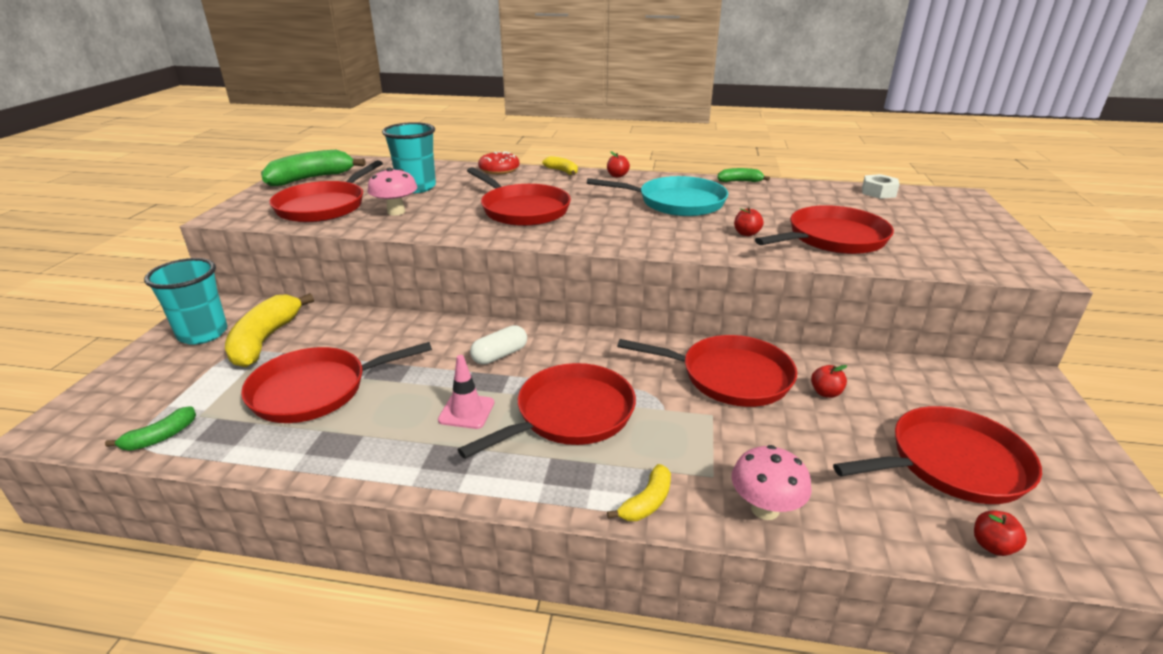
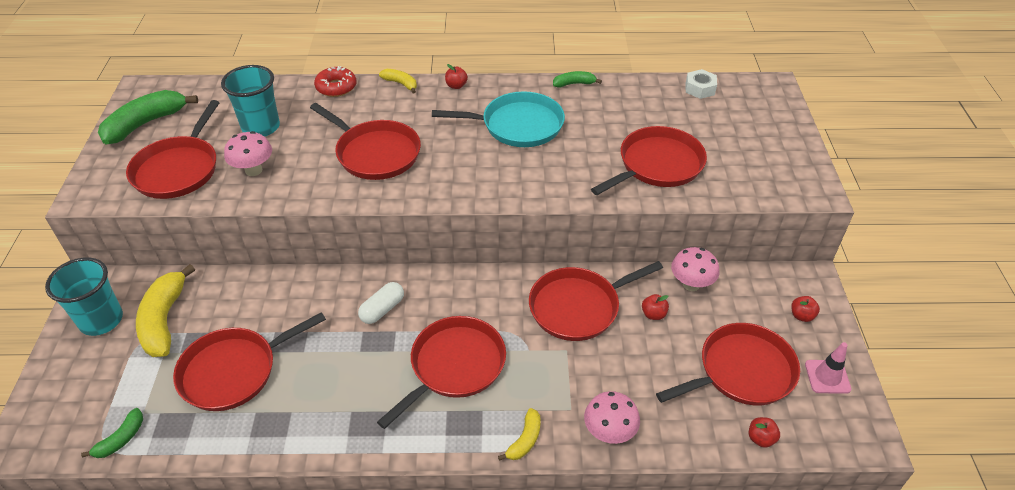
camera: 10 degrees left, 15 degrees up
(466, 411) = (369, 375): pink traffic cone -> pink traffic cone (827, 377)
(730, 376) = (578, 307): red pan -> red pan turned 150 degrees clockwise
(746, 233) = (583, 166): red apple -> red apple (801, 316)
(873, 370) = (691, 284): none -> pink mushroom

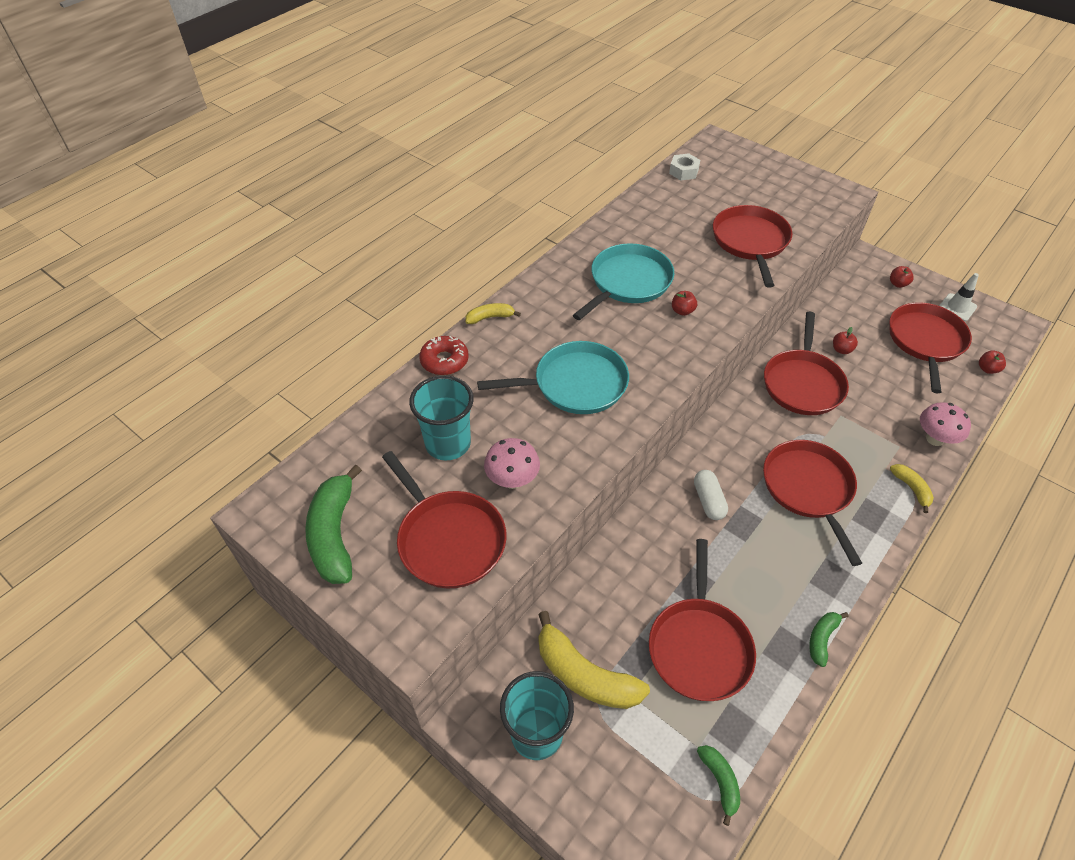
camera: 50 degrees left, 5 degrees up
(375, 153) = (575, 384): red pan -> turquoise pan
(456, 86) = (533, 287): red apple -> red apple (682, 311)
(574, 84) = (607, 224): green banana -> green banana (822, 639)
(691, 284) = (828, 314): pink mushroom -> none
(827, 377) = (957, 307): pink traffic cone -> white traffic cone

